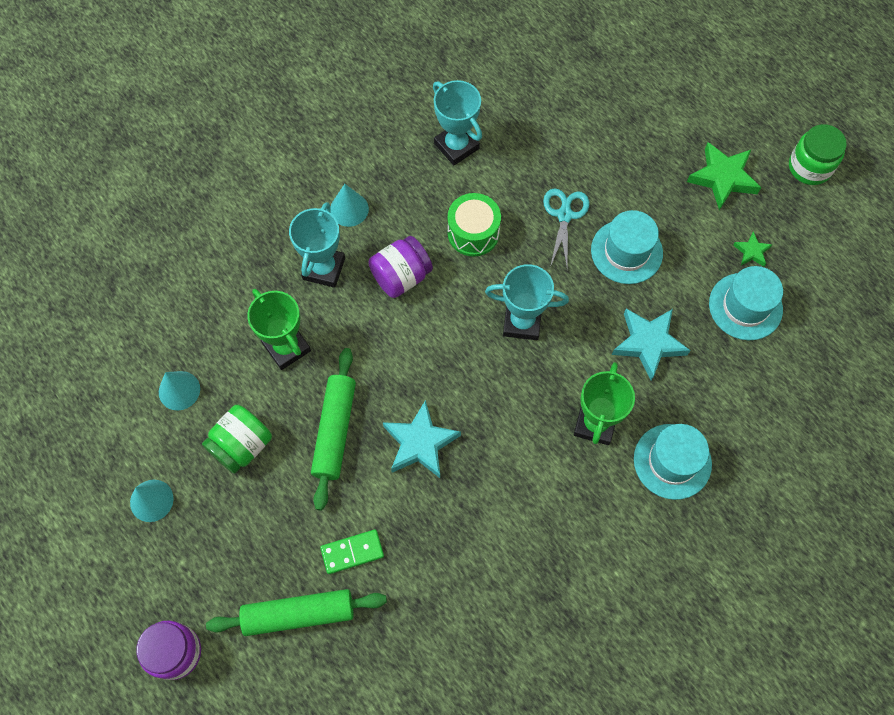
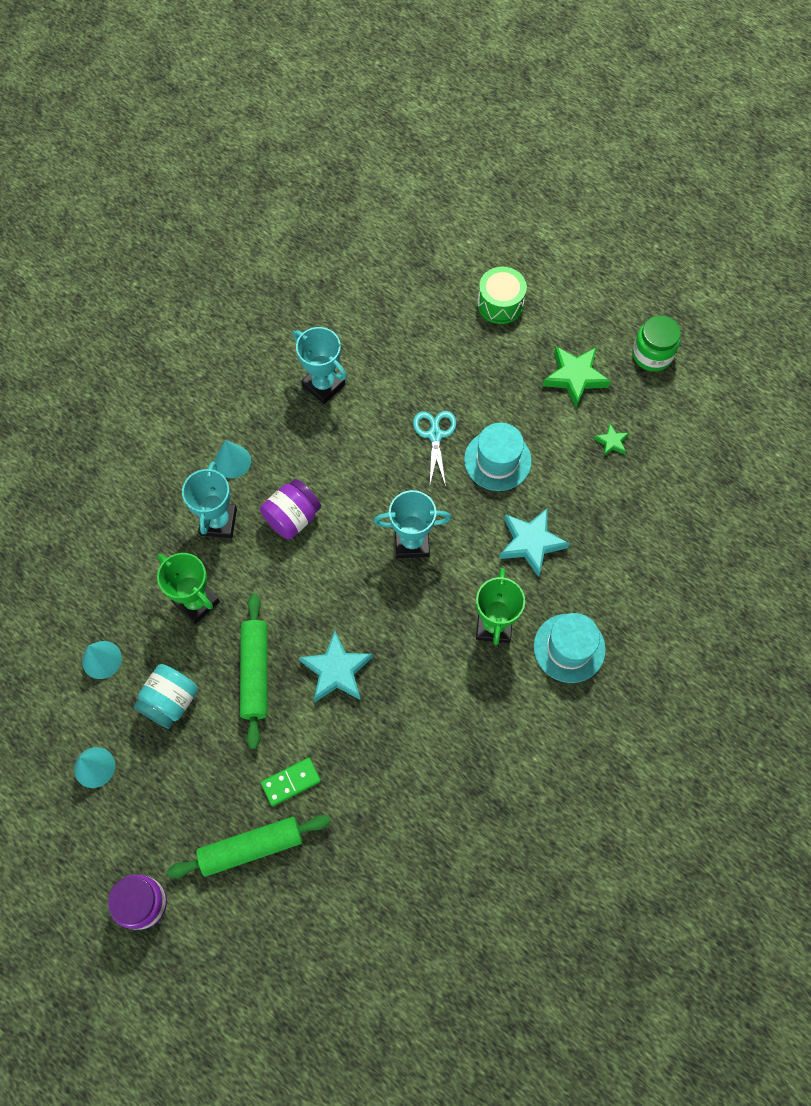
camera: 10 degrees left, 0 degrees up
(242, 445) = (170, 701): green jar -> turquoise jar
(473, 233) = (353, 465): green drum -> green drum (500, 304)
(745, 306) = (613, 494): turquoise hat -> none

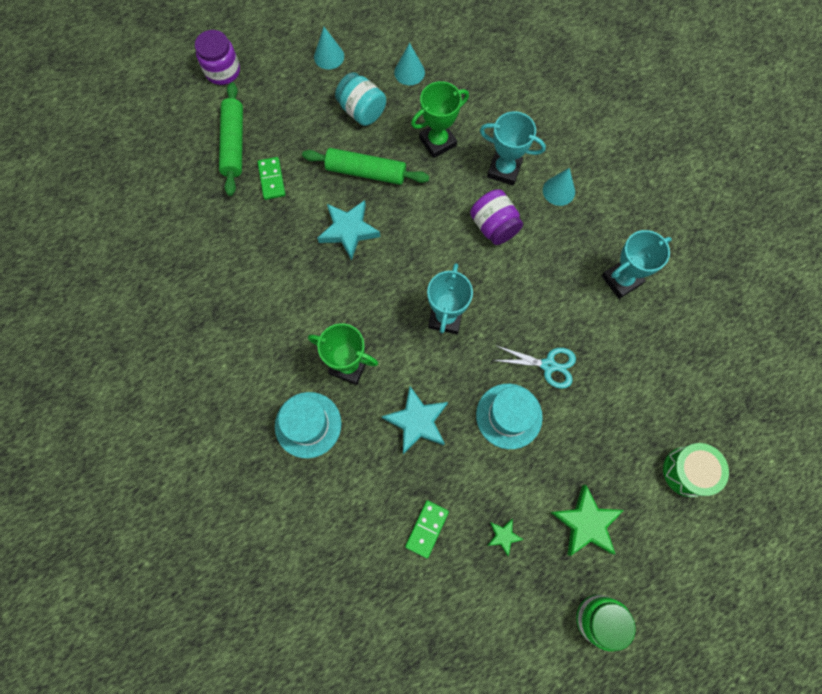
camera: 105 degrees right, 5 degrees up
(629, 509) = (427, 529): none -> green domino

